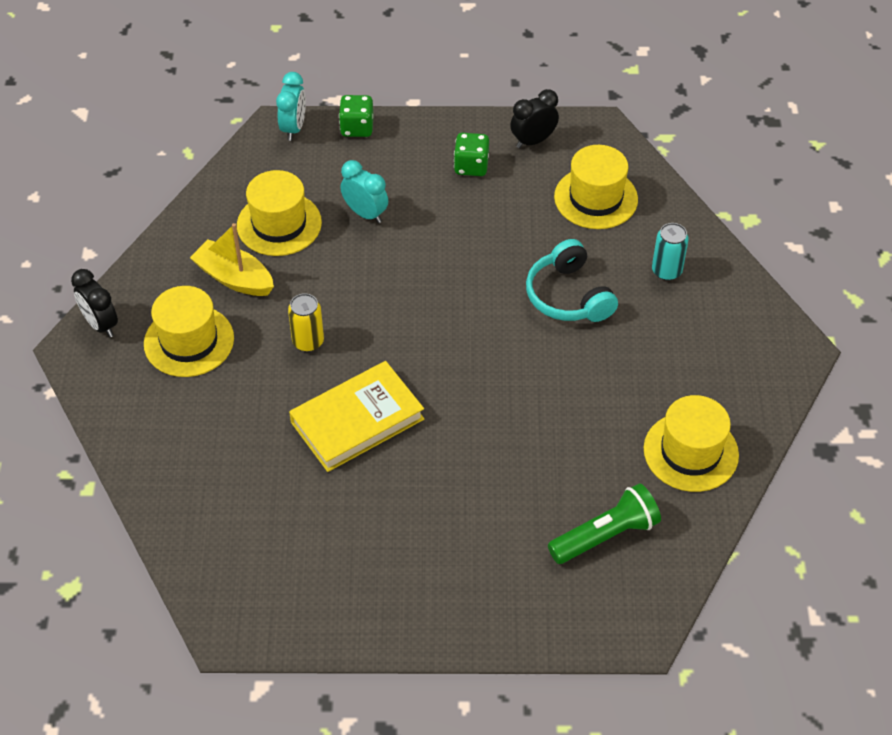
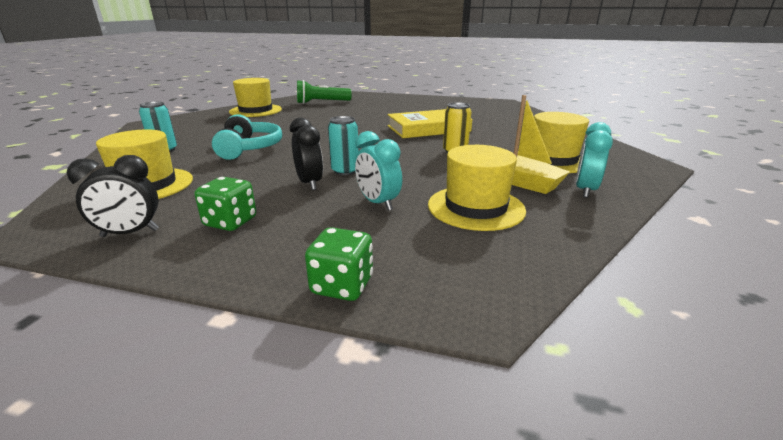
camera: 165 degrees left, 25 degrees down
(101, 324) = (639, 173): black clock -> black clock (309, 183)
(293, 128) = (446, 303): turquoise clock -> turquoise clock (585, 190)
(421, 264) = (345, 171): none -> turquoise can

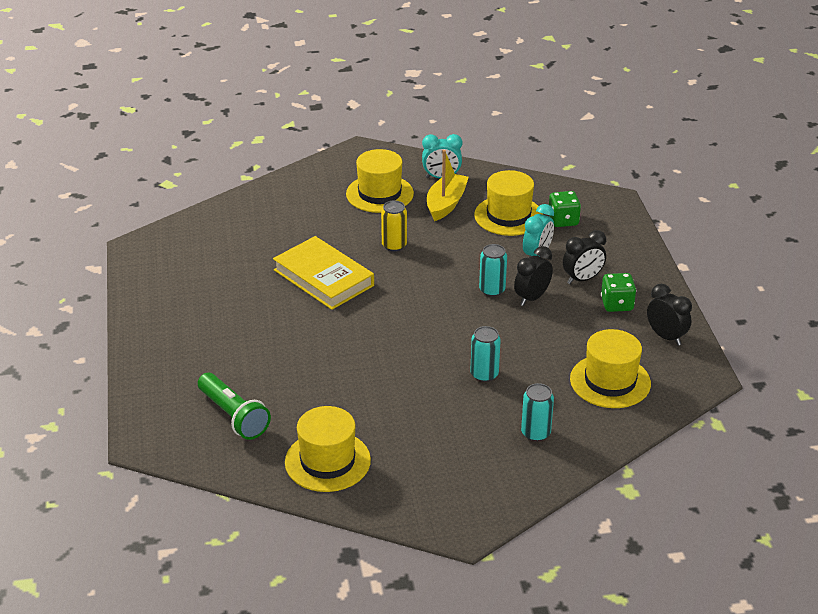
camera: 115 degrees left, 10 degrees up
(249, 148) = (484, 374): turquoise headphones -> turquoise can
(302, 216) = (582, 279): none -> black clock
(342, 285) = (633, 239): green dice -> green dice (563, 220)

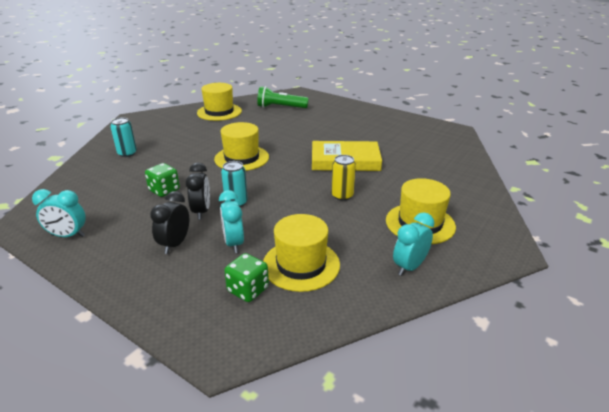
camera: 135 degrees right, 5 degrees down
(446, 204) = (363, 244): yellow boat -> none
(484, 374) = (185, 162): turquoise can -> none
(610, 381) = (97, 191): yellow hat -> yellow hat (241, 158)
(617, 304) = (128, 239): green dice -> green dice (164, 190)
(666, 337) = (68, 235): black clock -> turquoise clock

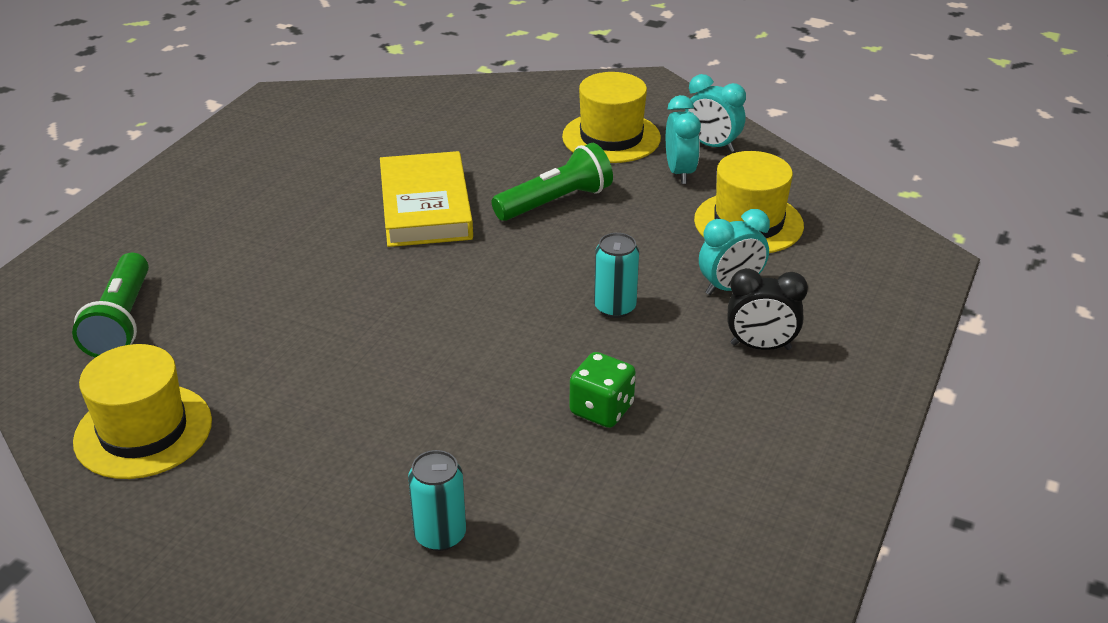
camera: 100 degrees left, 5 degrees up
(68, 235) = (800, 487): turquoise clock -> turquoise clock (680, 172)
(201, 211) = (658, 341): black clock -> none
(241, 158) = (436, 334): yellow hat -> none
(248, 290) = (820, 257): green dice -> none
(342, 196) = (556, 202): yellow can -> green flashlight

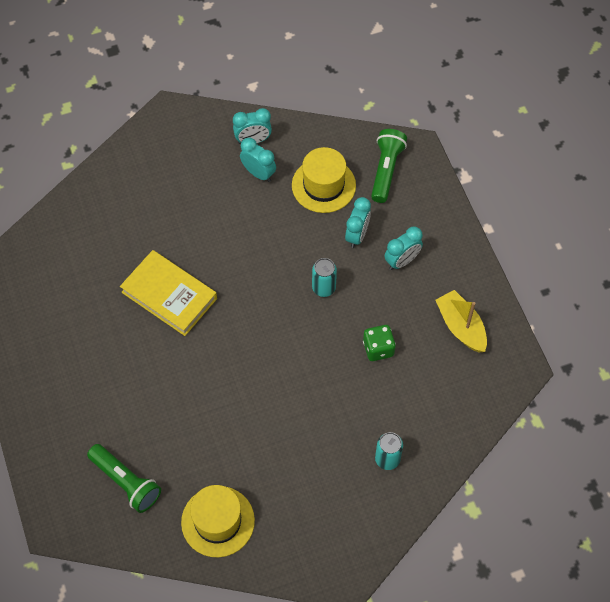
camera: 45 degrees left, 25 degrees up
(556, 202) = (225, 242): green flashlight -> green flashlight (386, 170)
(611, 137) = (199, 172): yellow hat -> none
(759, 467) = (461, 327): none -> yellow boat
(760, 346) = (402, 261): black clock -> turquoise clock

